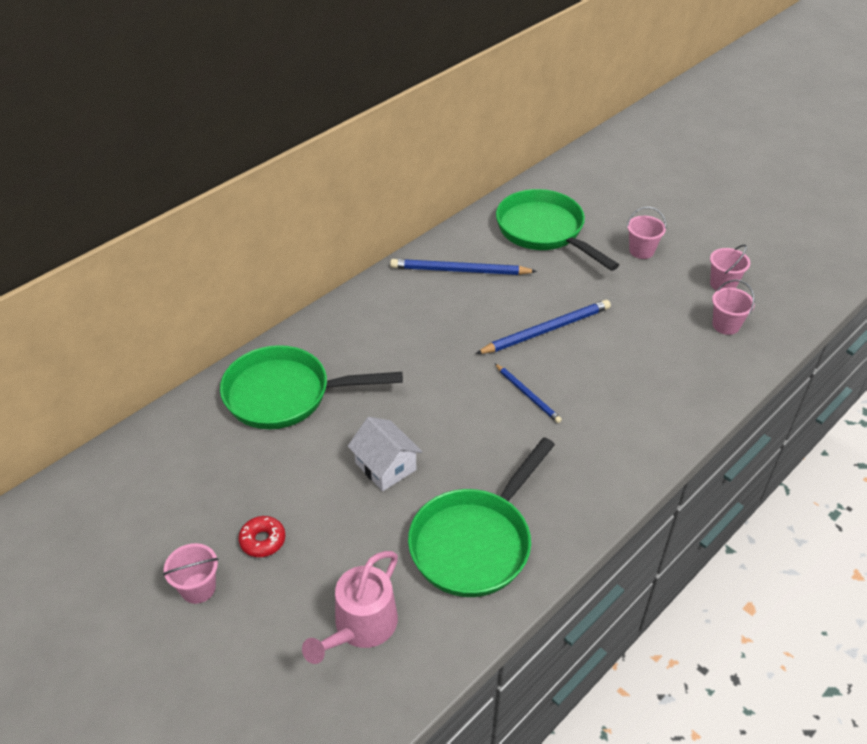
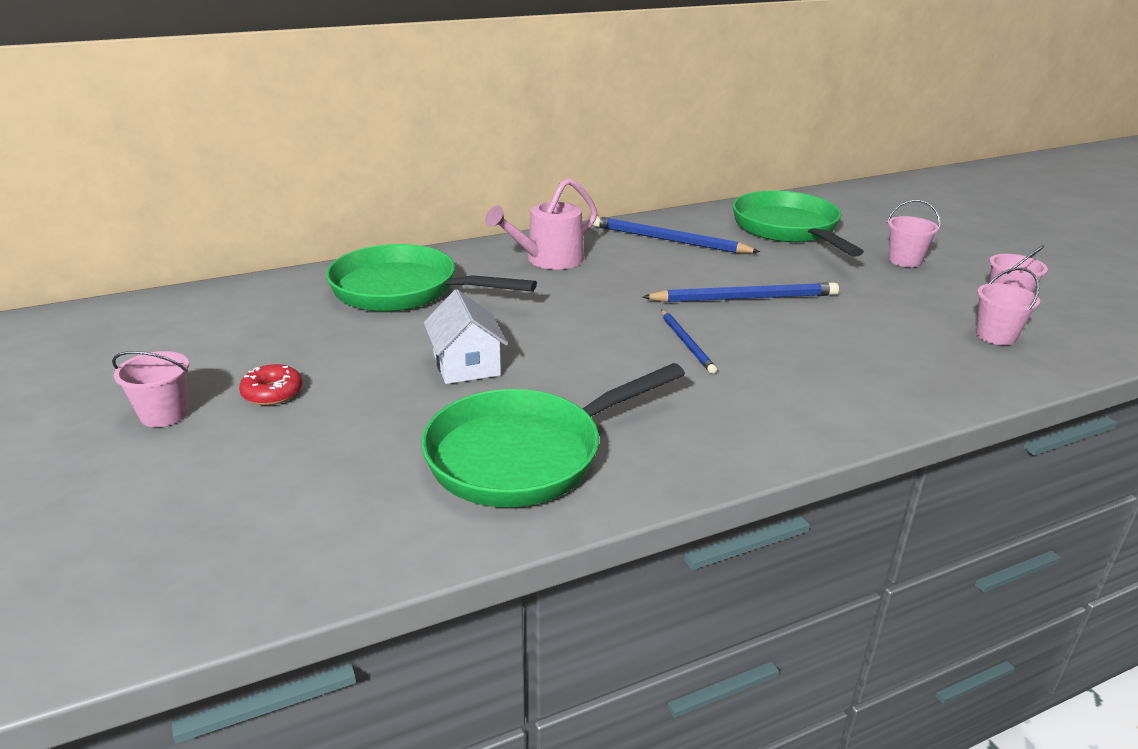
camera: 20 degrees right, 15 degrees down
(361, 626) = (314, 497): pink watering can -> pink watering can (548, 260)

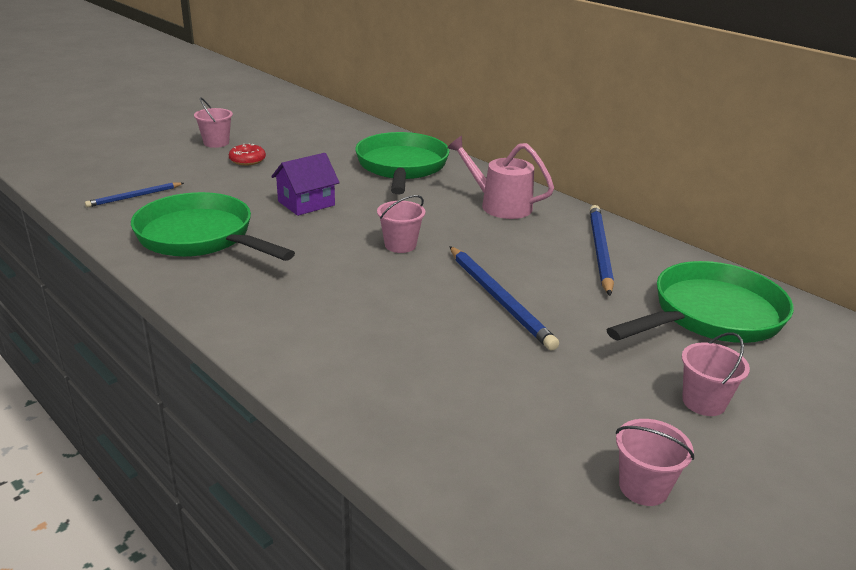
camera: 70 degrees right, 0 degrees up
(466, 365) = (306, 203): white house -> purple house
(686, 343) = (387, 278): blue pencil -> blue pencil (134, 197)
(996, 336) = (529, 469): pink bucket -> pink bucket (400, 245)

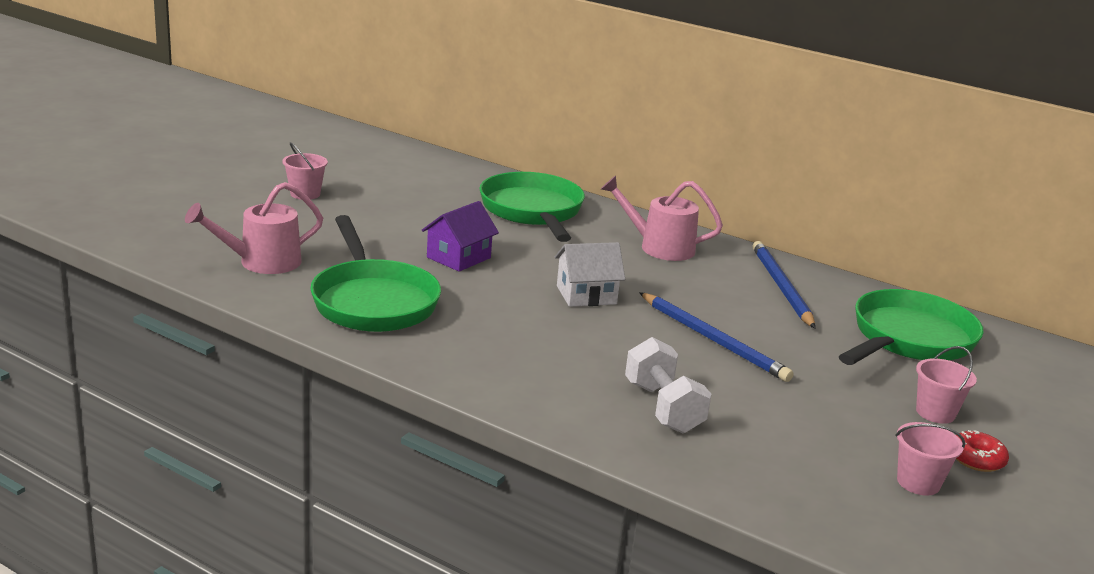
camera: 15 degrees left, 5 degrees down
(134, 197) = (262, 262): blue pencil -> pink watering can
(200, 237) = (373, 301): green pan -> green pan turned 135 degrees counterclockwise
(247, 160) = (357, 213): red donut -> red donut (976, 459)
(400, 245) = (586, 295): pink bucket -> white house
(403, 366) = (663, 408): none -> white dumbbell

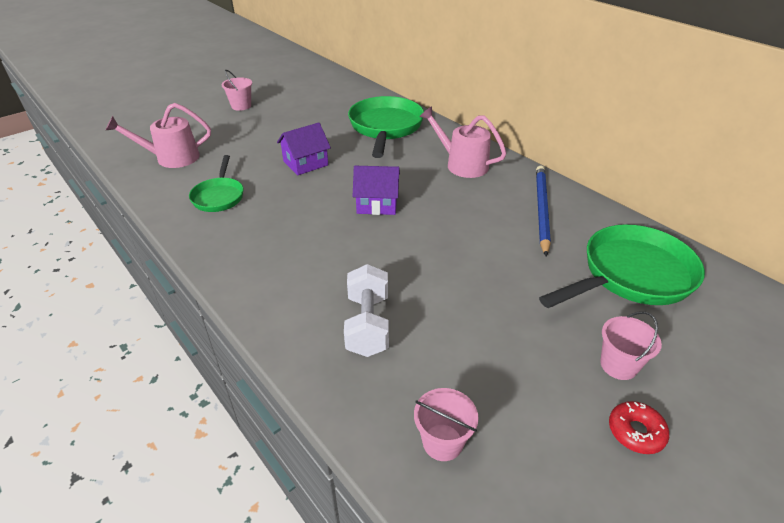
camera: 20 degrees right, 15 degrees up
(373, 301) = (219, 196): green pan -> green pan, size x0.57
(586, 295) = (377, 204): white house -> purple house
(713, 340) = (453, 258): blue pencil -> none
(918, 482) = (559, 453): pink bucket -> pink bucket (442, 442)

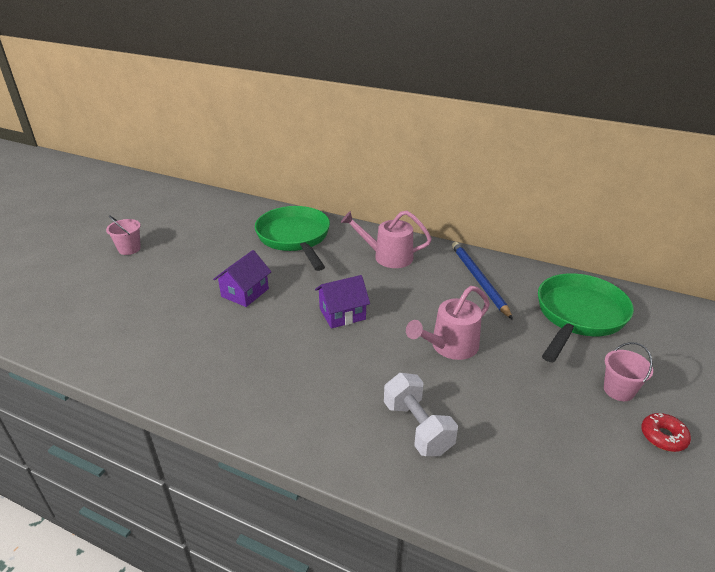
camera: 25 degrees left, 5 degrees down
(172, 158) = (95, 324): pink watering can -> pink watering can (450, 346)
(219, 196) = (181, 351): green pan -> none
(442, 442) = (547, 503): pink bucket -> none

